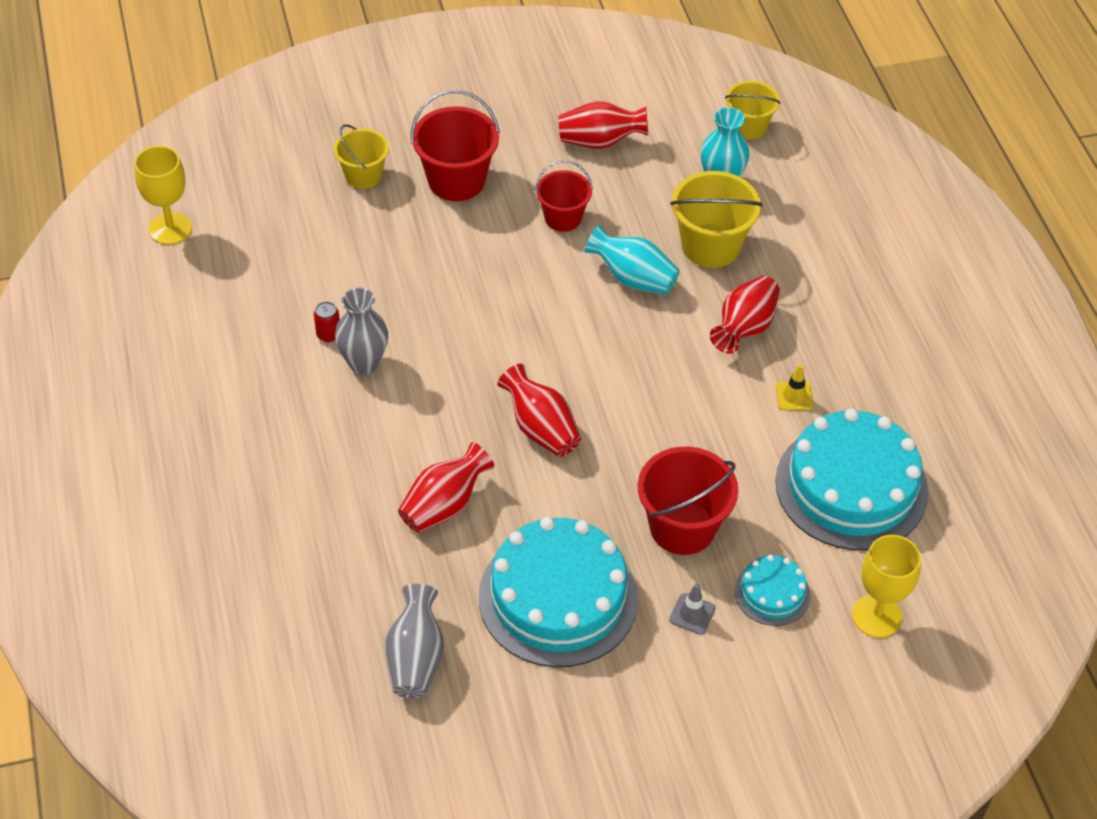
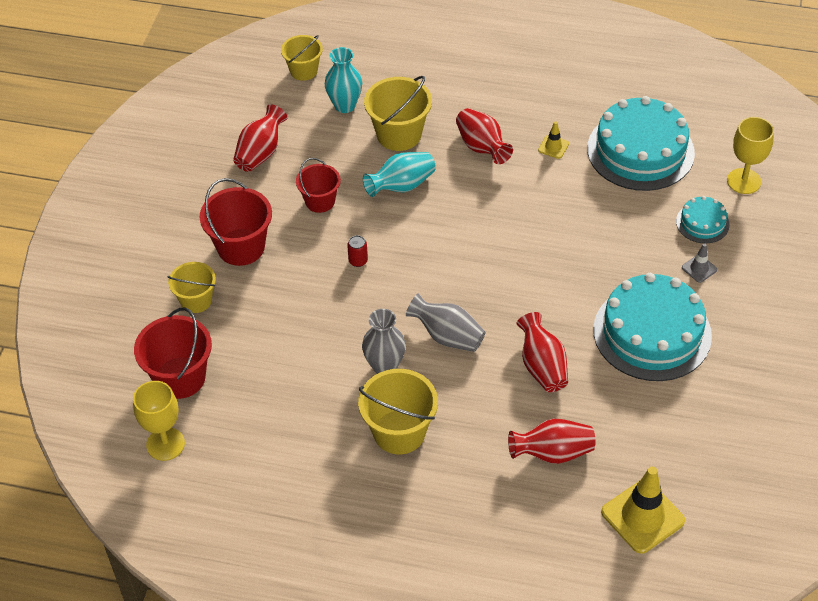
camera: 60 degrees left, 0 degrees up
(279, 678) = (642, 516): none -> yellow traffic cone
(282, 409) = (399, 432): none -> yellow bucket
(328, 334) = (343, 378): red can -> red can (358, 261)
(415, 658) = (664, 430): grey vase -> grey vase (447, 336)
(540, 428) = (505, 287): red vase -> red vase (552, 453)
(682, 527) = (628, 246): red bucket -> red bucket (180, 377)

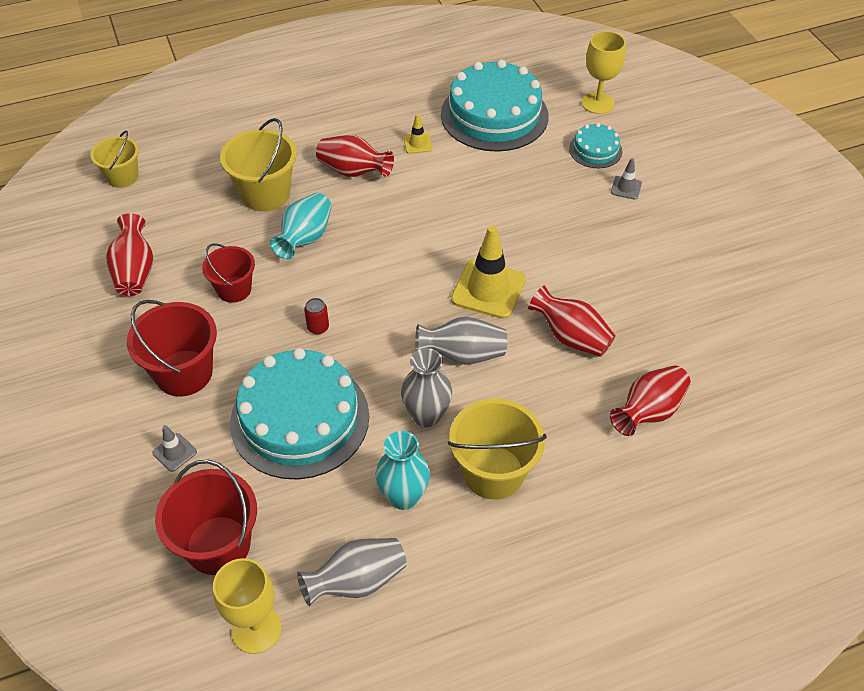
camera: 35 degrees left, 0 degrees up
(196, 300) = (174, 452): yellow bucket -> grey traffic cone
(249, 451) = (357, 581): none -> grey vase
(345, 105) = (190, 191): turquoise vase -> turquoise vase (403, 497)
(642, 516) = (773, 425): yellow traffic cone -> yellow traffic cone (488, 289)
(652, 332) = (636, 259): turquoise cake -> turquoise cake (300, 419)

